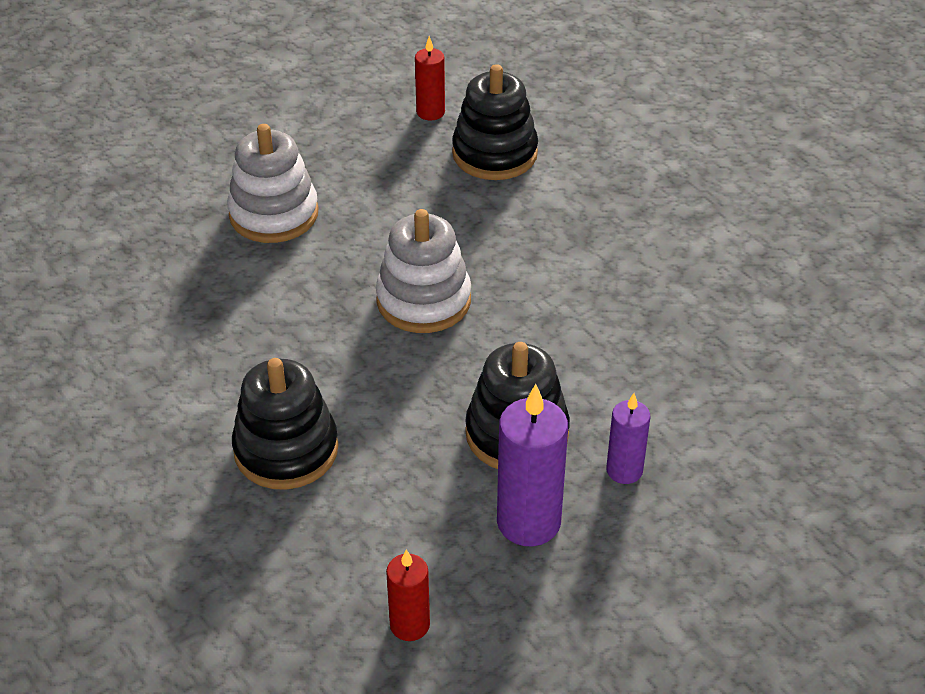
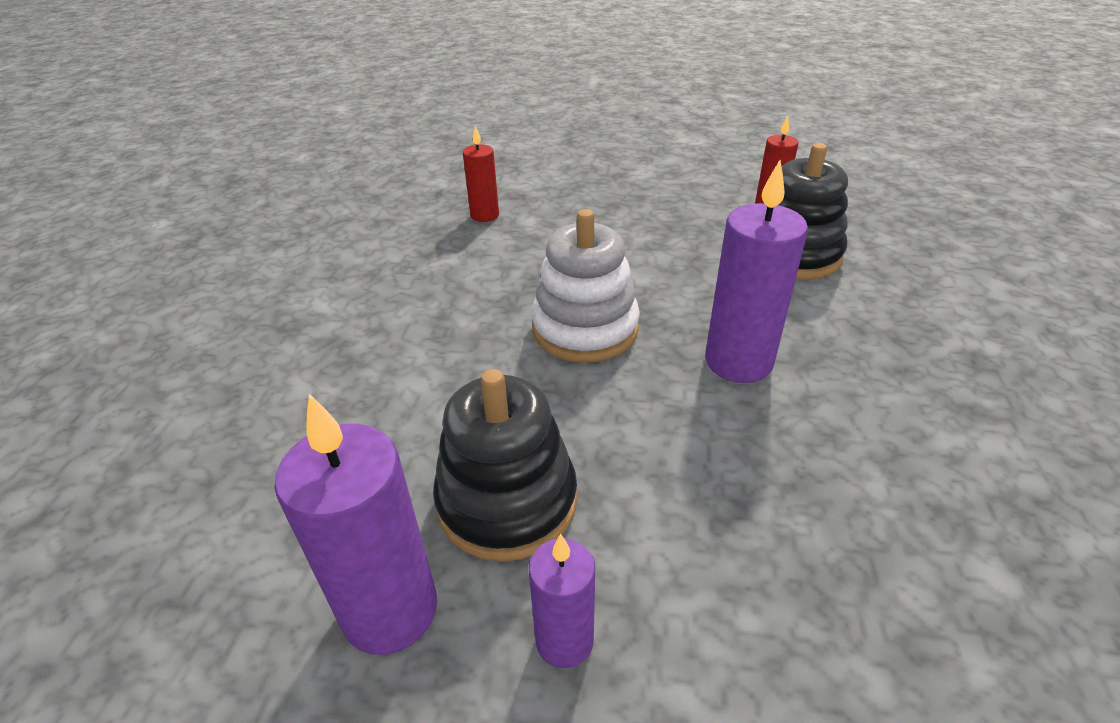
camera: 45 degrees right, 5 degrees down
(274, 214) = (558, 216): white stacking toy -> none
(286, 450) = (320, 375): black stacking toy -> none
(409, 625) = (141, 622): red candle -> red candle (484, 215)
(546, 264) = (738, 362): none -> purple candle

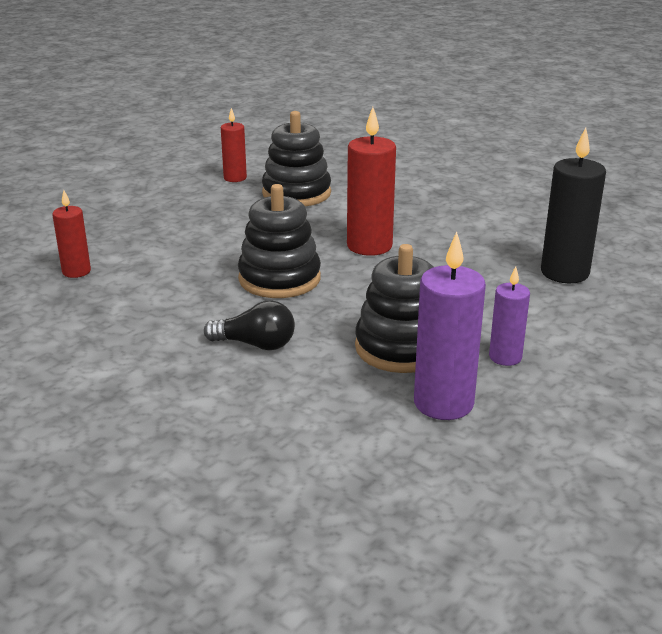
camera: 60 degrees left, 10 degrees down
(431, 374) = (255, 344): none -> black light bulb
(585, 329) = (279, 279): white stacking toy -> black stacking toy
(738, 362) = (369, 246): purple candle -> red candle
(920, 622) = (564, 273): none -> black candle

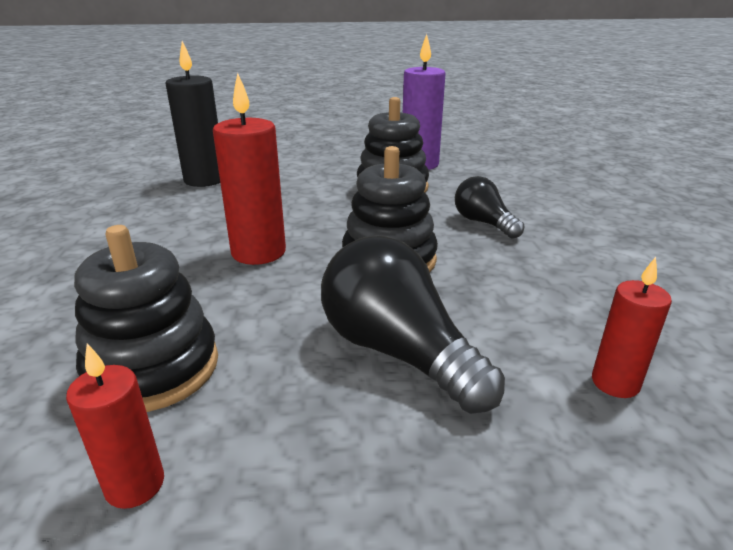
camera: 135 degrees left, 0 degrees up
(199, 239) = (398, 352): none -> black light bulb
(505, 357) = (348, 166): purple candle -> none

